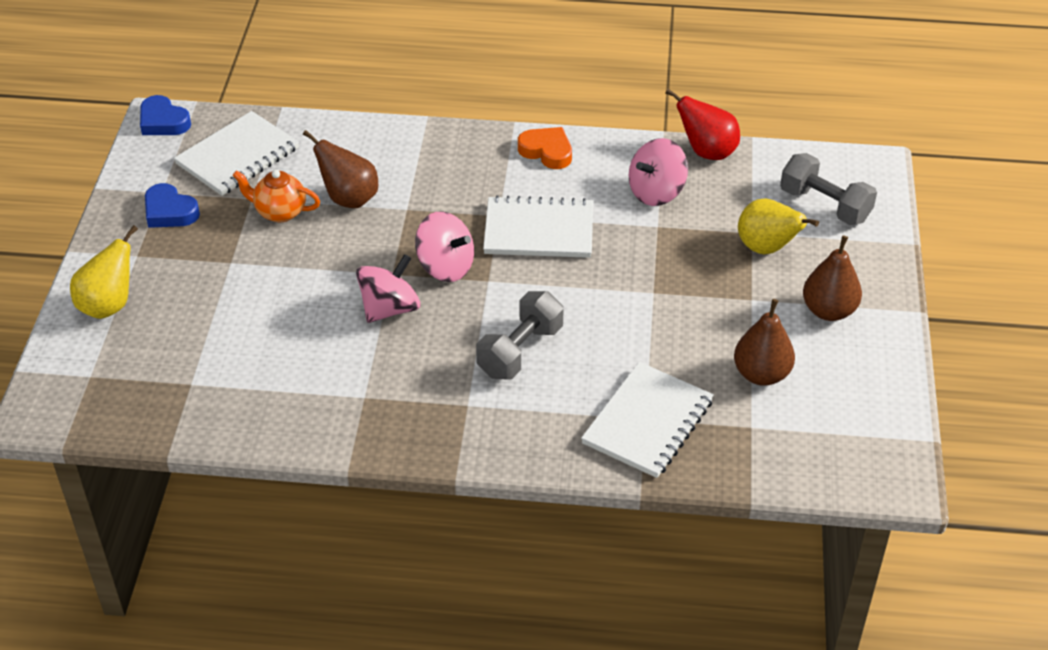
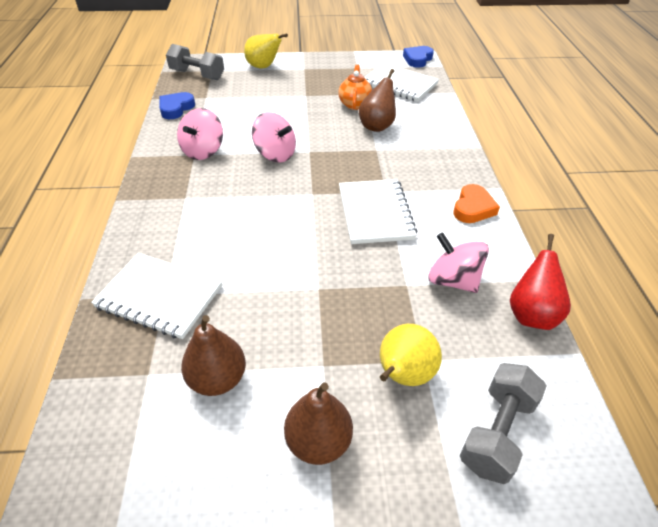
camera: 80 degrees right, 0 degrees up
(170, 211) = (342, 72): blue heart -> blue heart (176, 108)
(445, 267) = (321, 172): pink spinning top -> pink spinning top (203, 151)
(520, 351) = (239, 216): grey dumbbell -> grey dumbbell (197, 75)

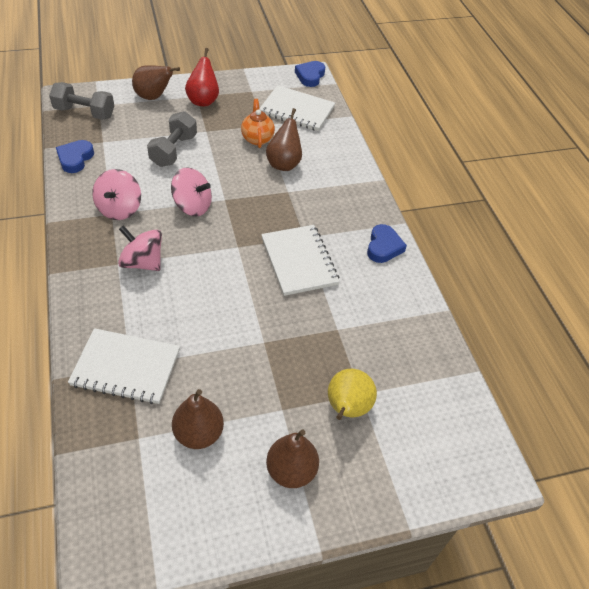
camera: 15 degrees left, 5 degrees up
(264, 67) = (153, 97): yellow pear -> brown pear
(453, 280) = (375, 320): pink spinning top -> pink spinning top (142, 262)
(473, 208) = (383, 247): orange heart -> blue heart
(497, 432) = (422, 443): grey dumbbell -> grey dumbbell (174, 150)
(531, 314) = (440, 343): red pear -> red pear (203, 101)

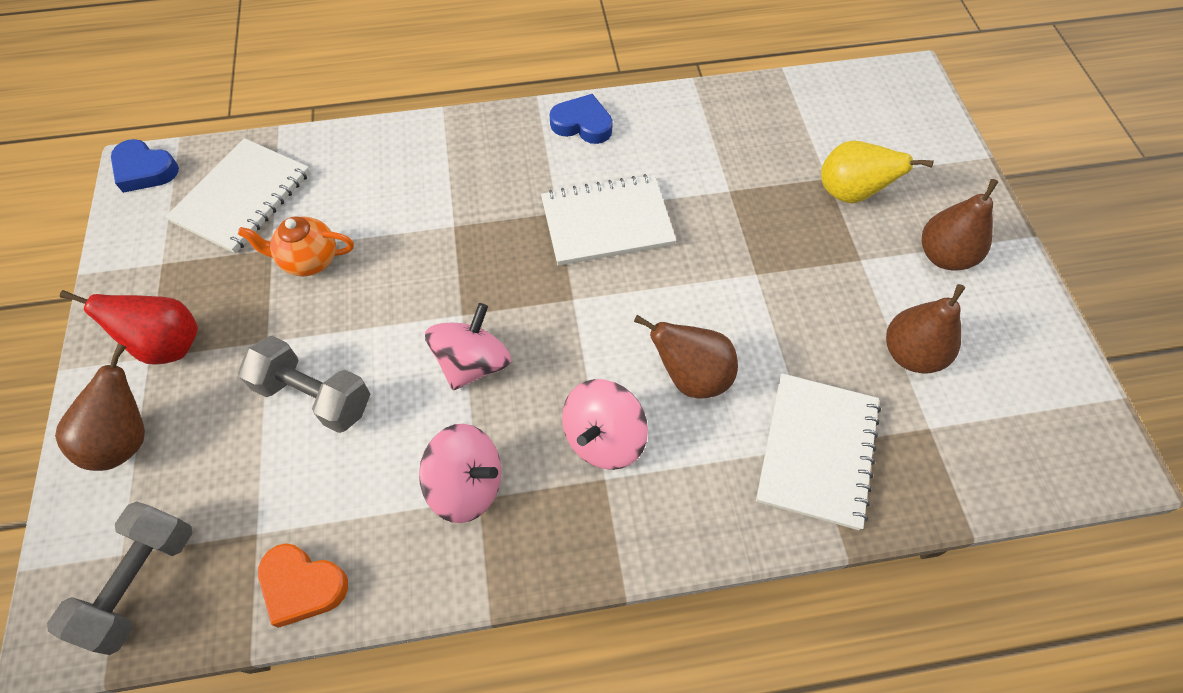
camera: 80 degrees left, 10 degrees up
(75, 159) = (302, 585): blue heart -> orange heart
(284, 164) = (385, 226): brown pear -> brown pear (691, 377)

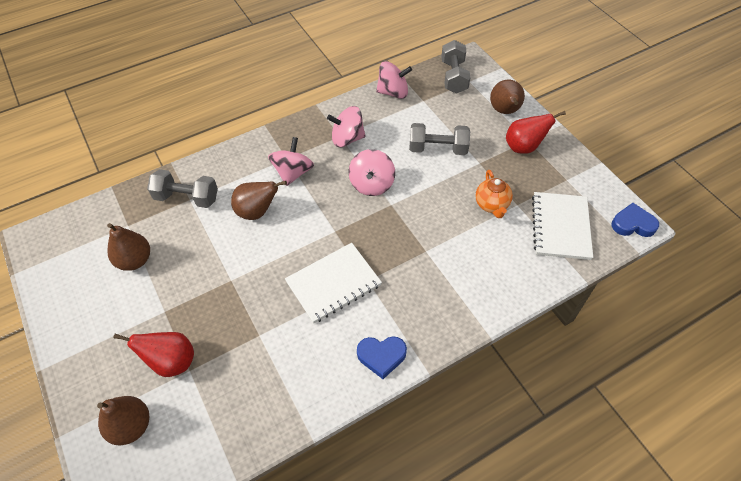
camera: 160 degrees right, 5 degrees down
(302, 585) = (393, 92): orange heart -> pink spinning top
(309, 260) = (491, 205): orange teapot -> orange teapot turned 105 degrees clockwise
(817, 451) = (187, 198): white notebook -> grey dumbbell
(850, 193) = (172, 362): yellow pear -> red pear
(944, 256) = (107, 332): brown pear -> brown pear (131, 426)

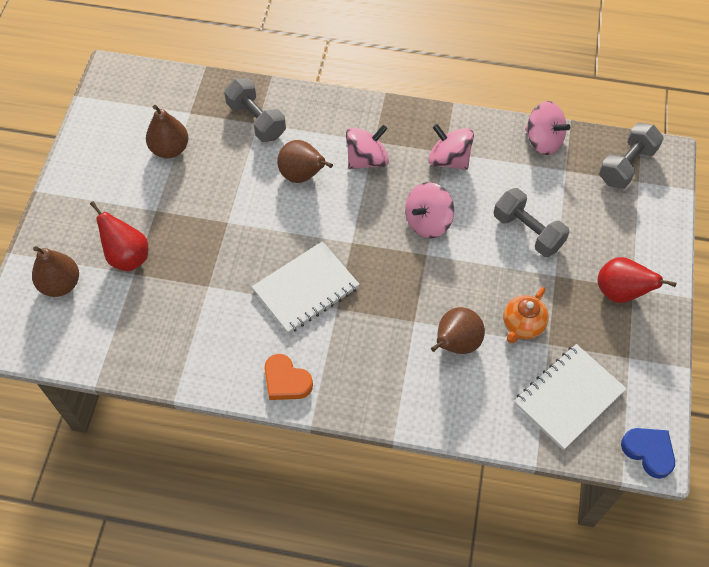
camera: 40 degrees right, 5 degrees up
(333, 283) = (306, 289): white notebook -> white notebook turned 45 degrees counterclockwise
(381, 356) = (286, 381): blue heart -> orange heart
(505, 111) = (642, 240): brown pear -> brown pear (456, 343)

